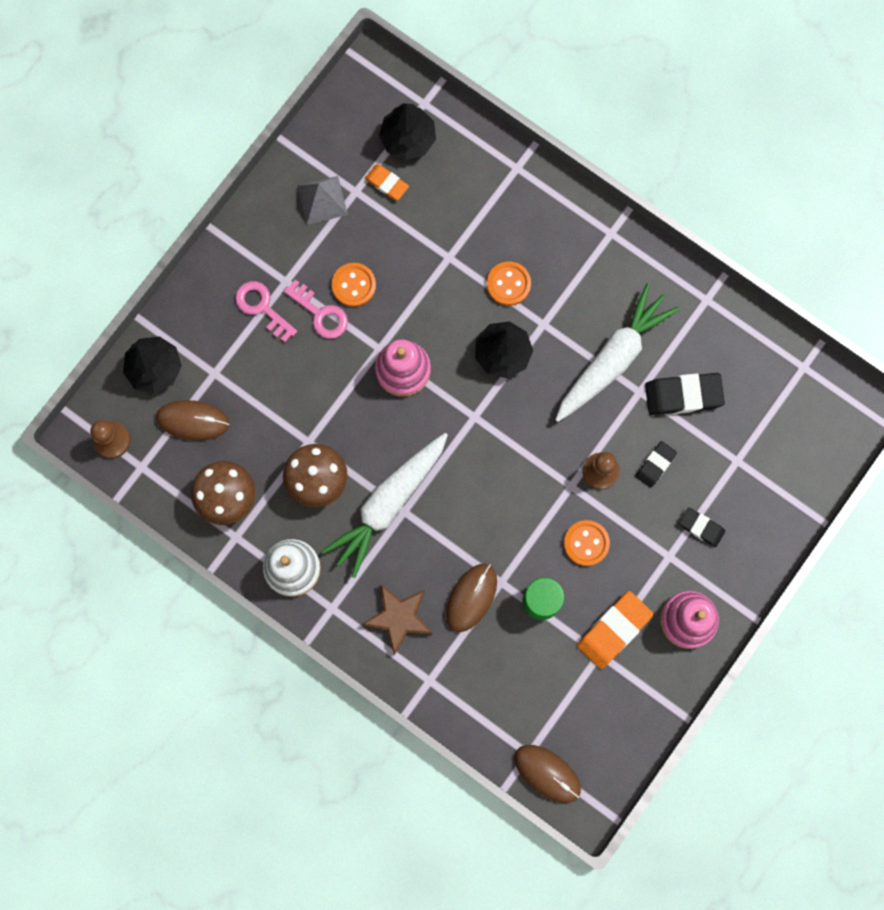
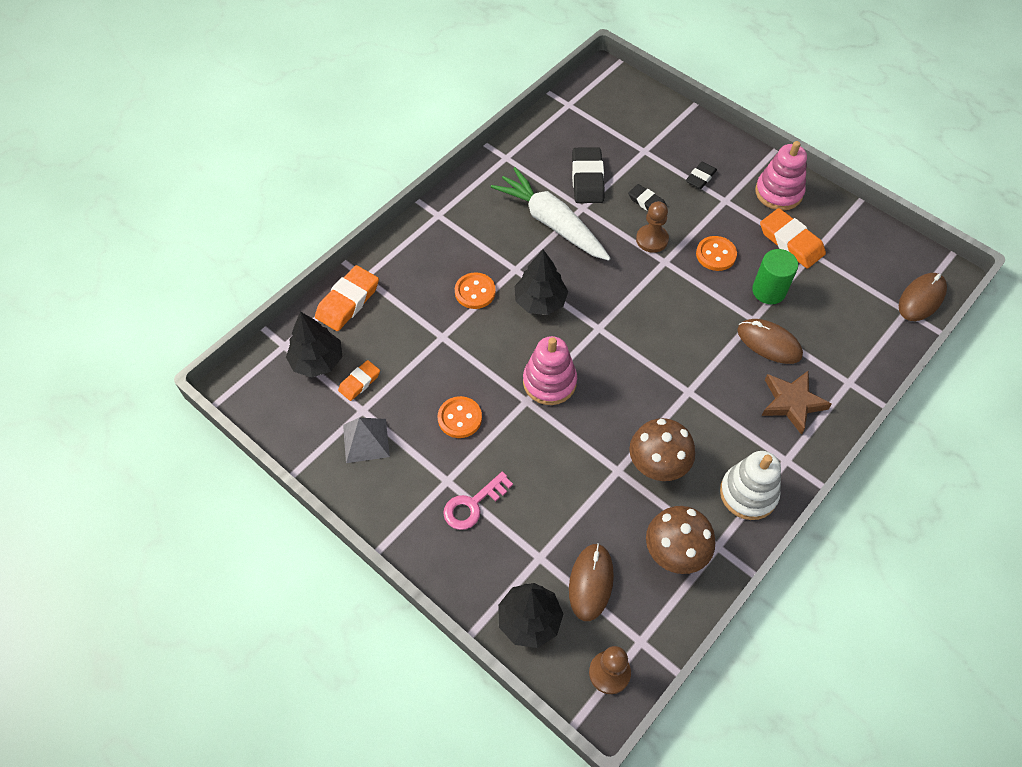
camera: 85 degrees left, 20 degrees down
(320, 313) = (485, 450): pink key -> none
(388, 504) = (681, 404): white carrot -> none
(483, 156) = (348, 301): none -> orange eraser

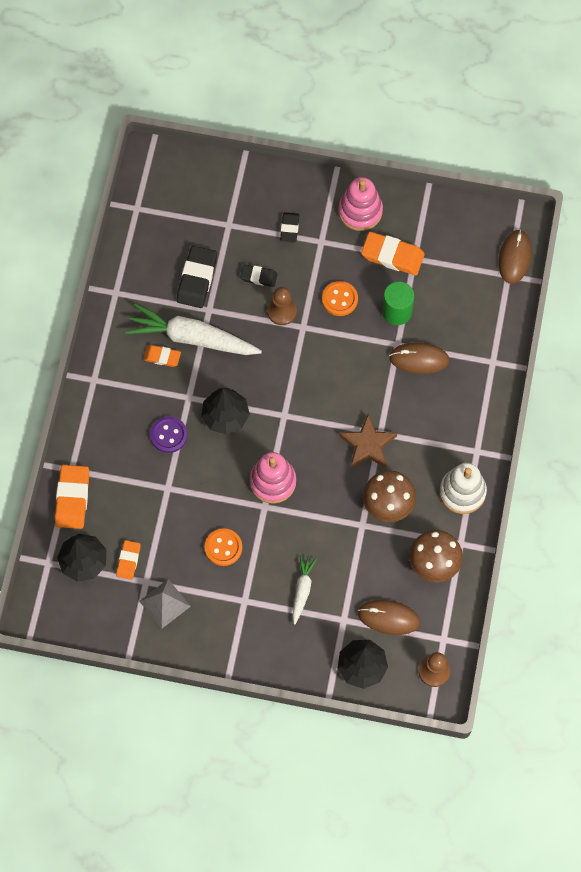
camera: 30 degrees left, 10 degrees up
(473, 504) = (274, 608): pink key -> none
(475, 292) = (169, 435): orange button -> purple button
(513, 225) = (162, 357): none -> orange eraser
(514, 502) = (302, 590): none -> white carrot
(587, 179) = (197, 279): black eraser -> black eraser turned 45 degrees clockwise
(591, 582) = (388, 617): brown mouse -> brown mouse turned 60 degrees counterclockwise
(792, 402) = (459, 401): brown star -> brown star (368, 445)

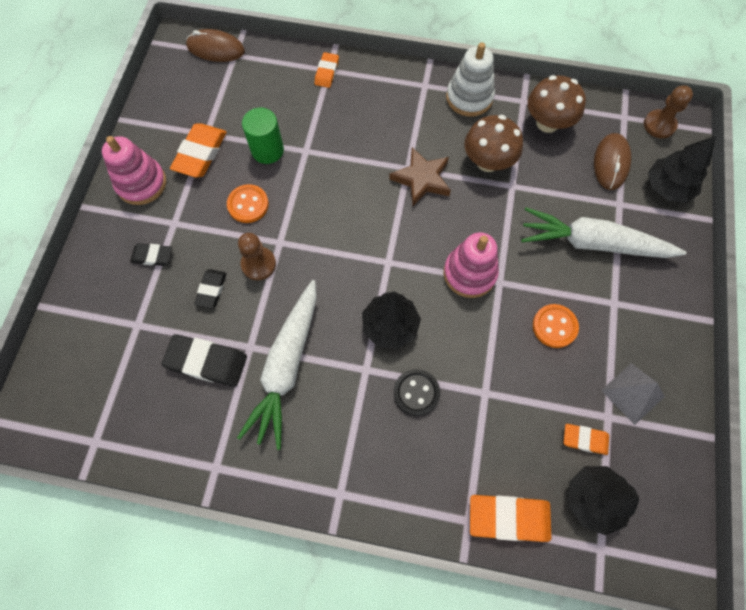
camera: 90 degrees left, 0 degrees up
(162, 357) = (311, 403): orange eraser -> orange eraser (327, 72)
(169, 435) = (416, 393): purple button -> black button
(302, 590) = (593, 243): white carrot -> white carrot, size x1.99
(419, 359) = (323, 131): brown mouse -> none

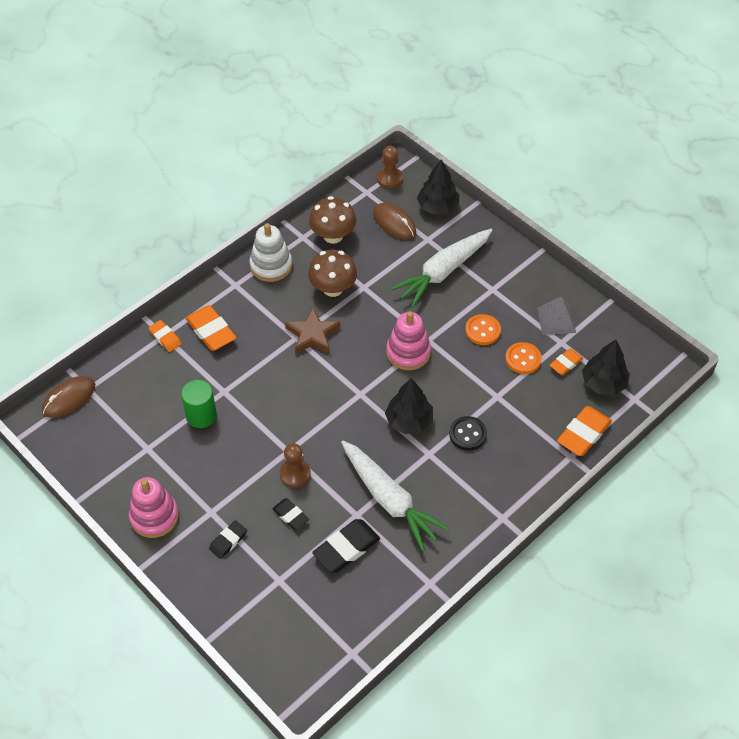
camera: 55 degrees left, 15 degrees down
(200, 153) = (163, 461): orange eraser -> orange eraser (211, 331)
(248, 204) = (238, 454): orange button -> orange button (523, 359)

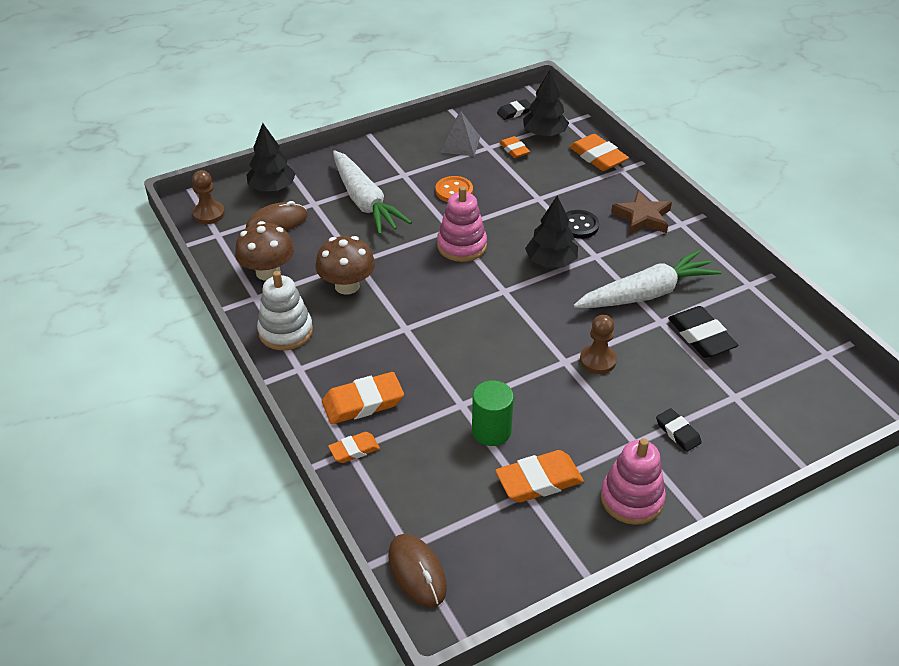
camera: 75 degrees left, 10 degrees down
(160, 454) = (539, 480): none -> orange eraser
(290, 515) = (652, 373): black eraser -> black eraser (514, 112)
(312, 335) = (407, 313): brown star -> brown star (642, 217)
(523, 359) = (499, 173): orange button -> none

